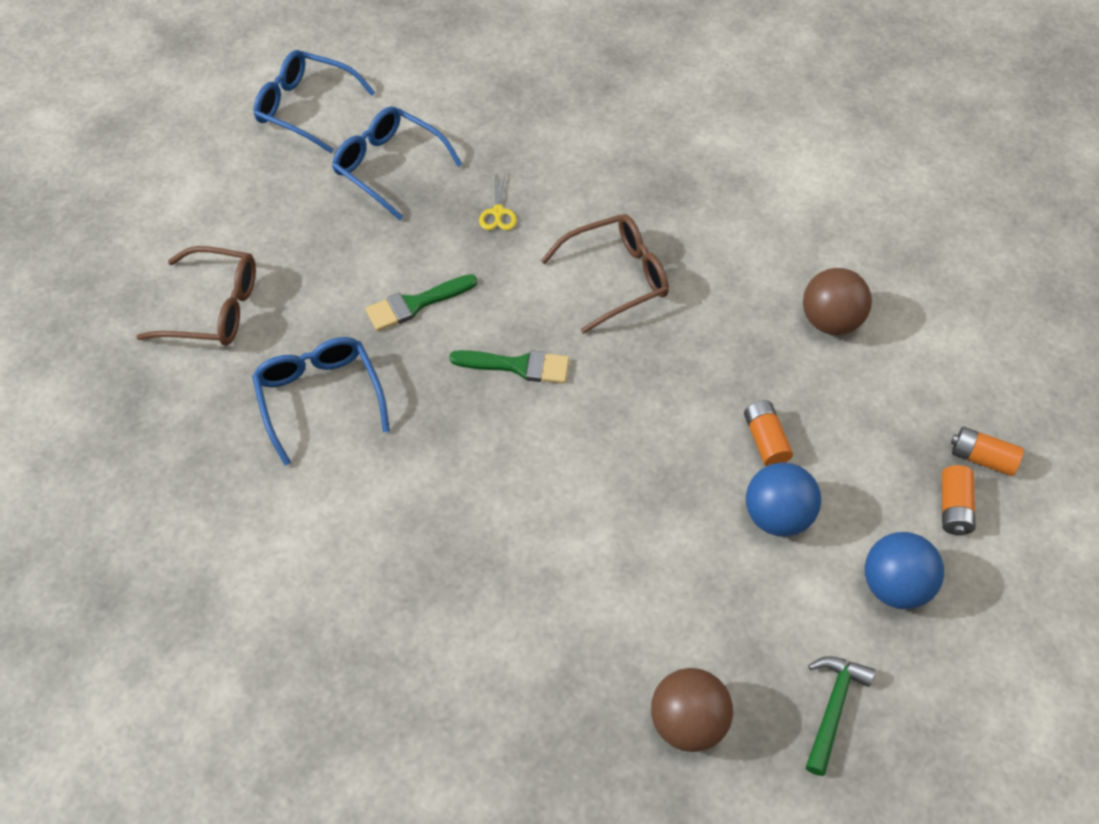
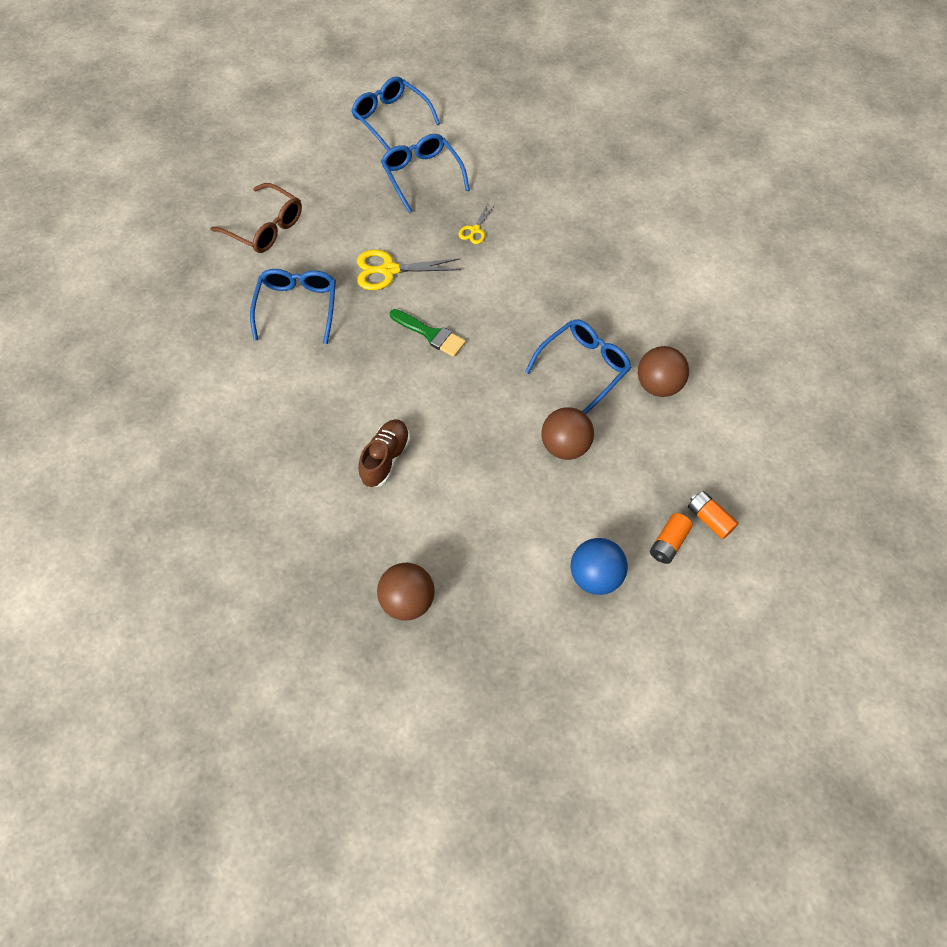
camera: 25 degrees right, 5 degrees up
(416, 304) = (389, 270): green brush -> yellow scissors
(553, 550) = (385, 458): none -> brown shoe
(616, 278) = (528, 301): brown glasses -> none
(731, 334) = (583, 368): none -> blue glasses
(765, 440) = (565, 446): orange battery -> brown ball
(777, 516) = (543, 498): blue ball -> none
(832, 708) = (506, 634): green hammer -> none

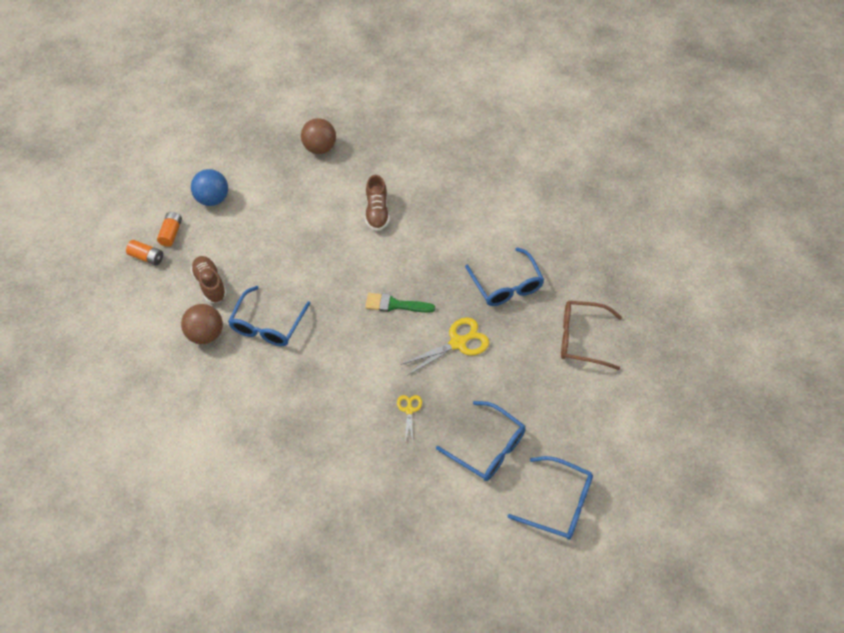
camera: 155 degrees right, 5 degrees down
(565, 446) = (260, 265): brown ball -> none
(636, 445) = (210, 284): none -> brown shoe

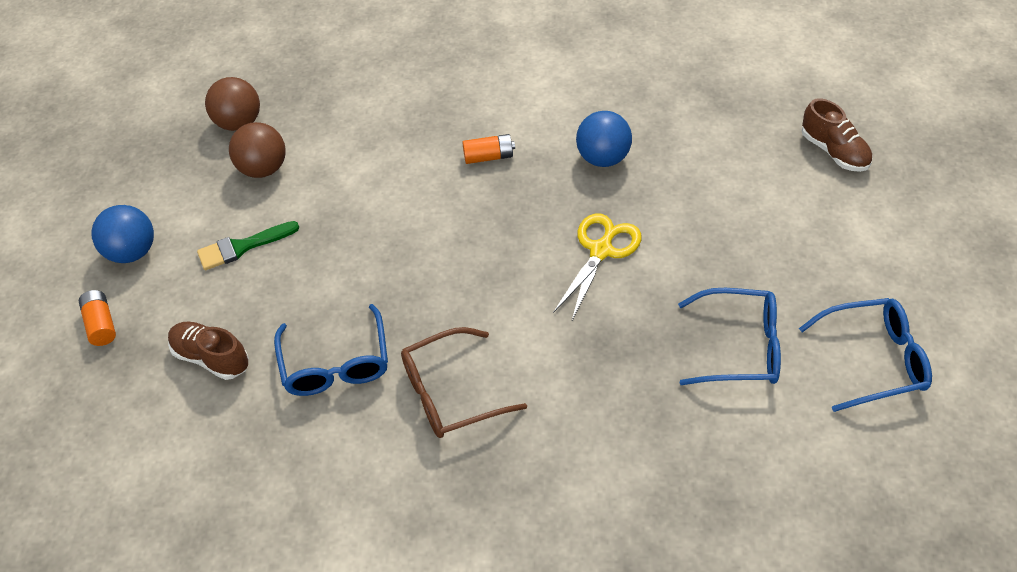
camera: 30 degrees left, 5 degrees down
(147, 257) = (86, 373): orange battery -> orange battery (489, 157)
(206, 334) = (255, 423): brown ball -> brown ball (263, 169)
(377, 212) = (375, 158): brown shoe -> brown shoe (834, 152)
(395, 304) = (487, 249): green brush -> green brush (243, 247)
(409, 410) = (608, 360): yellow scissors -> none
(506, 285) = (603, 158): blue glasses -> blue ball
(581, 338) = (737, 169): brown glasses -> brown glasses (450, 393)

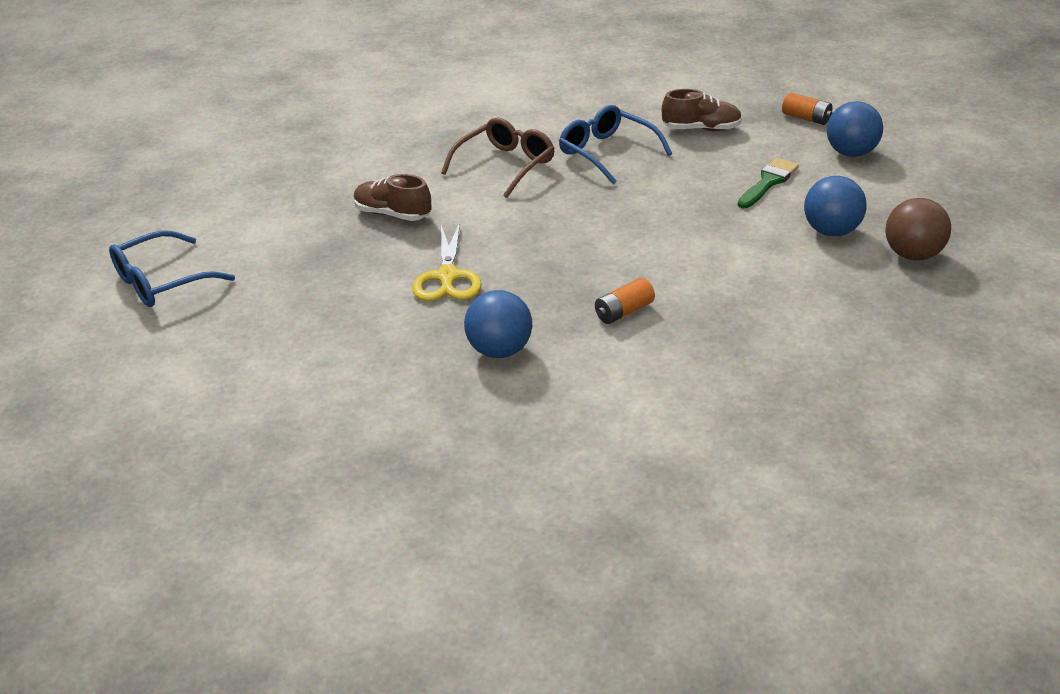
camera: 150 degrees right, 15 degrees down
(263, 169) = (831, 231): brown ball -> blue ball
(739, 347) = (285, 254): blue glasses -> none
(834, 152) = (227, 447): brown shoe -> brown shoe (393, 214)

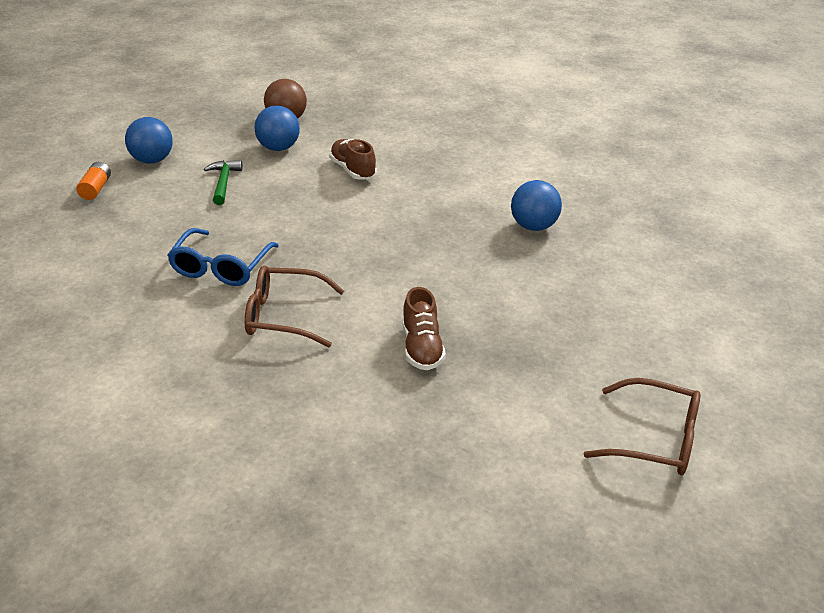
camera: 125 degrees left, 0 degrees up
(162, 282) = (655, 439): blue glasses -> brown glasses
(447, 277) = (480, 279): yellow scissors -> none
(624, 312) = (444, 195): orange battery -> none
(701, 129) = (144, 232): brown shoe -> brown shoe (353, 170)
(768, 182) = (223, 183): green brush -> green hammer

